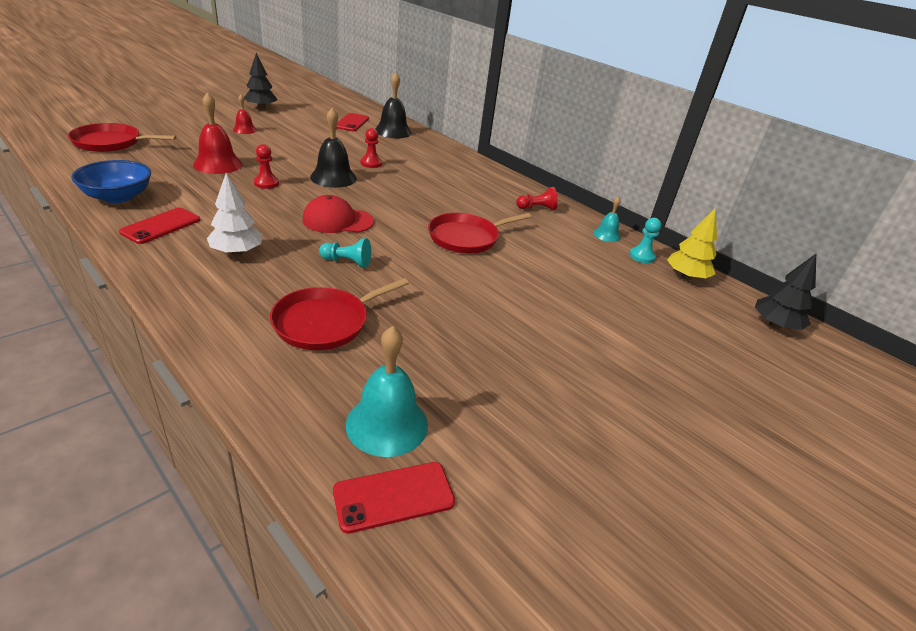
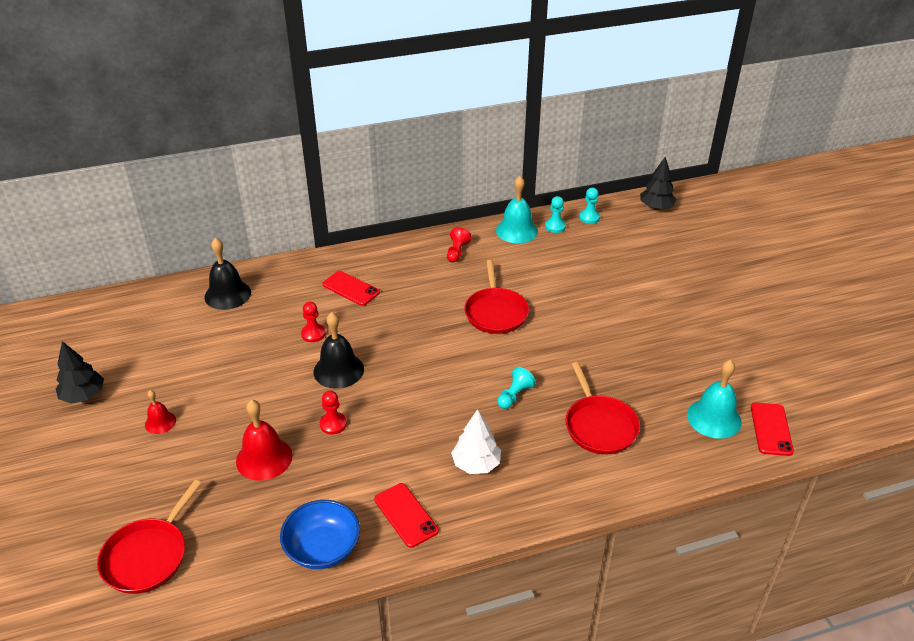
camera: 60 degrees left, 5 degrees up
(337, 221) = (437, 386): red cap -> none
(351, 123) = (182, 322): red phone -> red phone (351, 288)
(606, 235) = (516, 230): turquoise bell -> turquoise bell, size x1.76
(686, 277) = (589, 217): yellow tree -> turquoise pawn

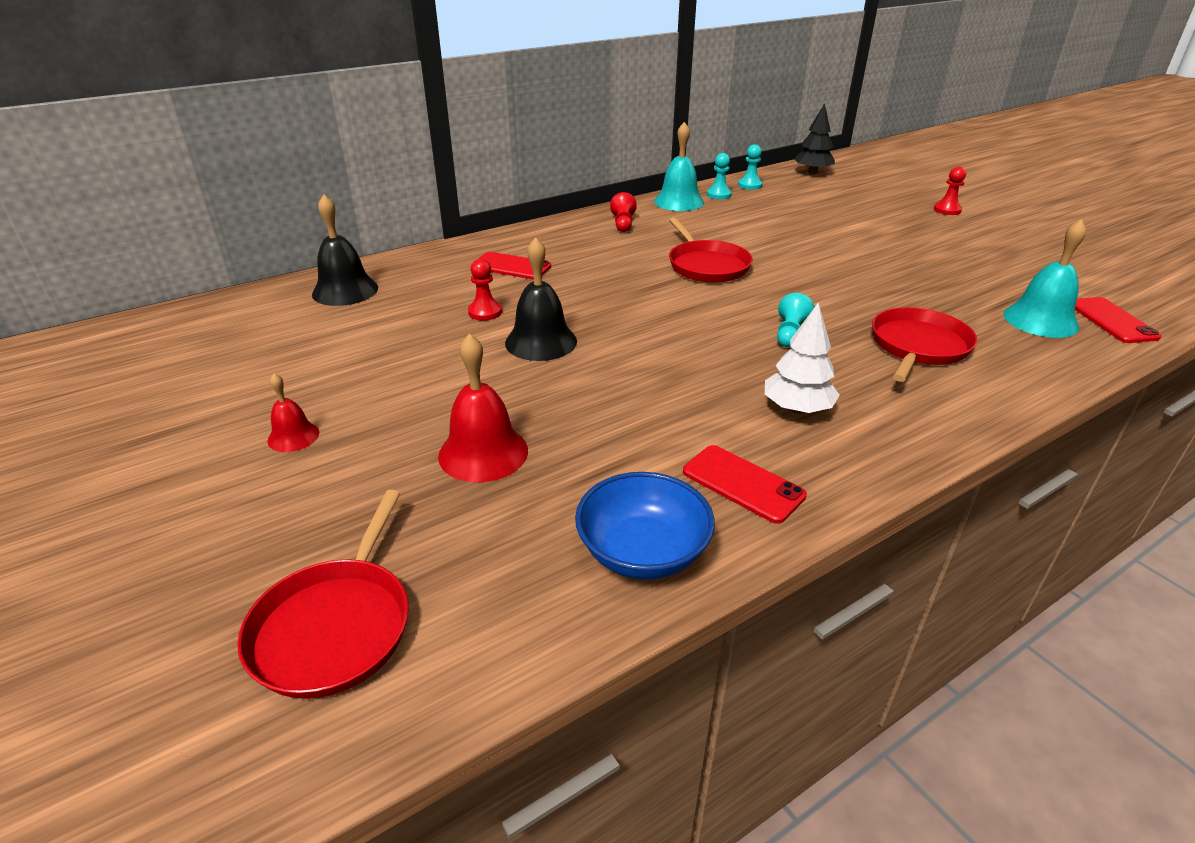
camera: 15 degrees left, 5 degrees down
(83, 396) = (150, 424): black tree -> none
(333, 424) = (567, 398): red pawn -> red pawn (947, 210)
(599, 426) = (918, 346): red pan -> red pan turned 120 degrees counterclockwise

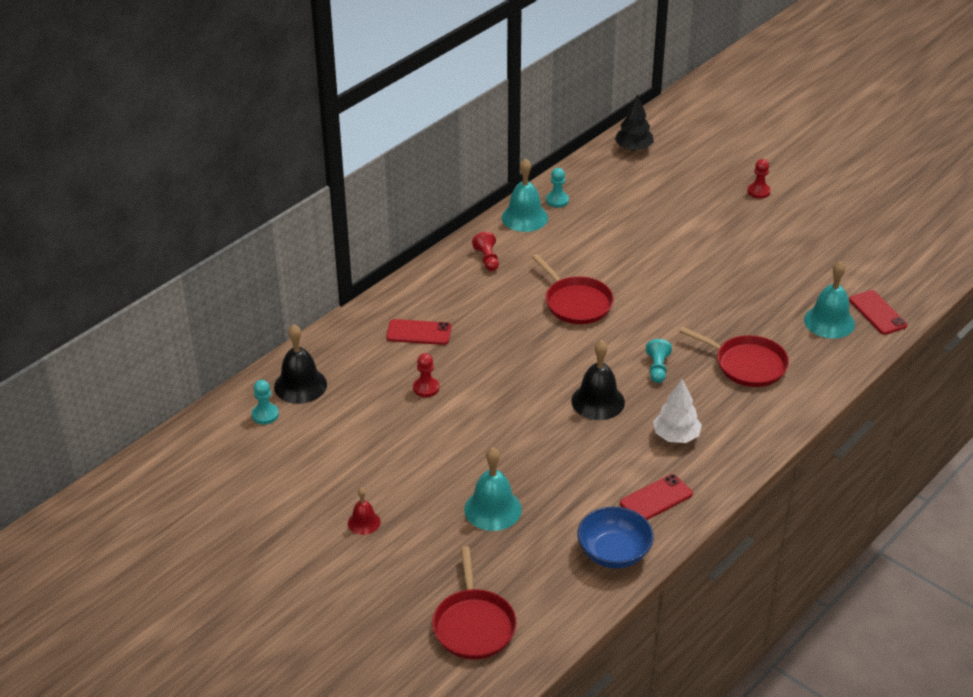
camera: 15 degrees left, 5 degrees up
(483, 453) = (493, 509): red bell -> turquoise bell
(541, 342) = (483, 410): black bell -> black bell (598, 401)
(742, 484) = (656, 499): red phone -> red phone turned 60 degrees counterclockwise
(750, 185) = (581, 180): turquoise pawn -> turquoise pawn (265, 415)
(918, 346) = (747, 364): red pan -> red pan turned 105 degrees clockwise

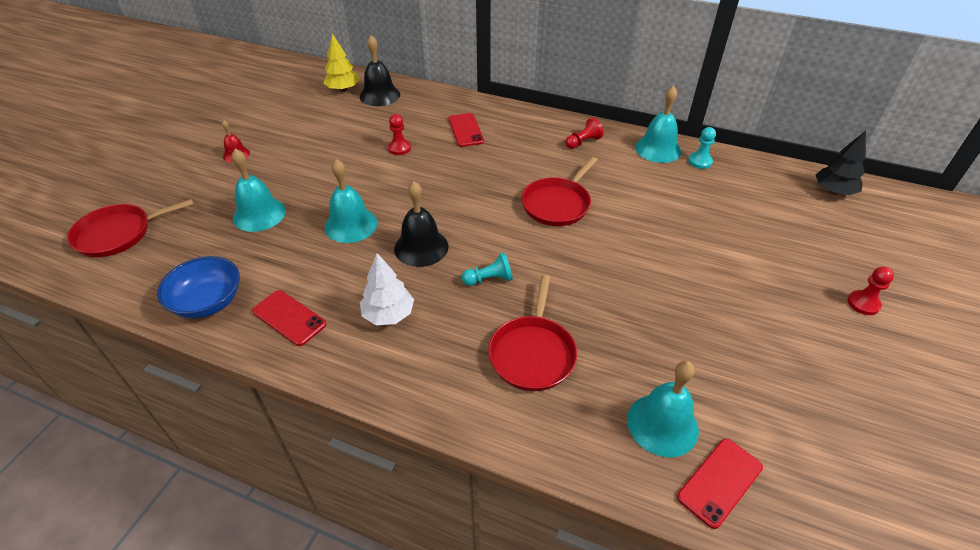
camera: 70 degrees right, 5 degrees up
(265, 415) = (343, 89): turquoise pawn -> yellow tree
(543, 443) = (351, 225): none -> turquoise bell

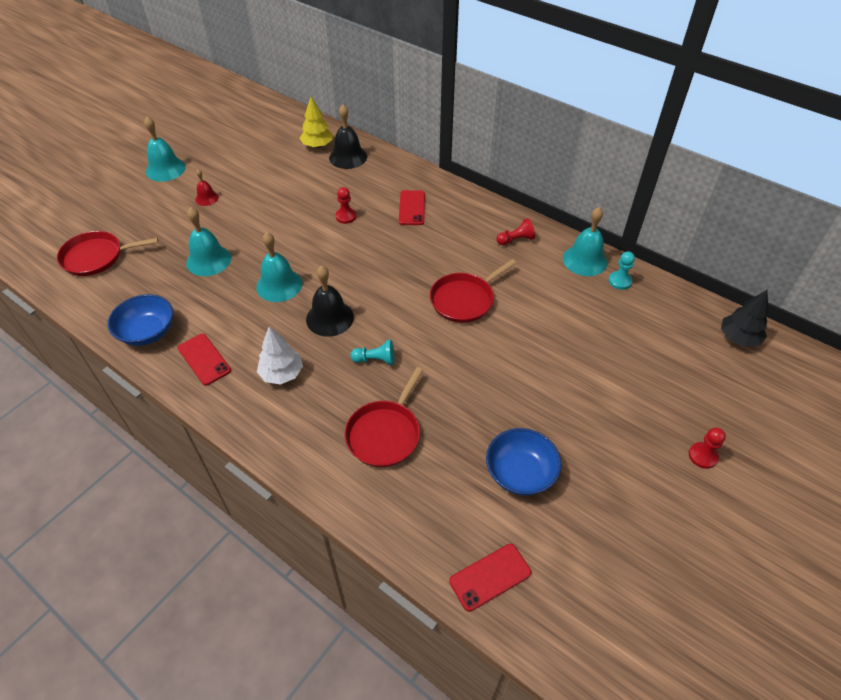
camera: 15 degrees right, 5 degrees up
(662, 424) = (465, 519): turquoise bell -> turquoise bell (165, 169)
(696, 361) = (520, 473): none -> blue bowl

